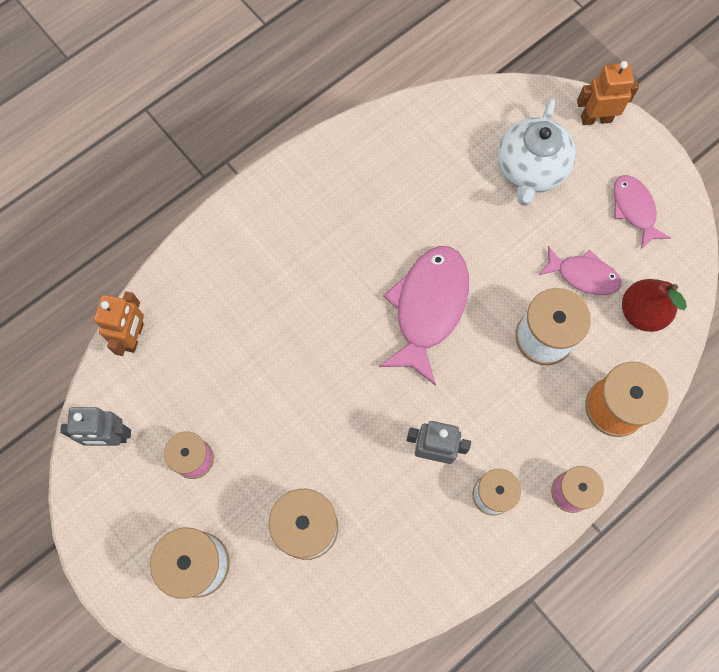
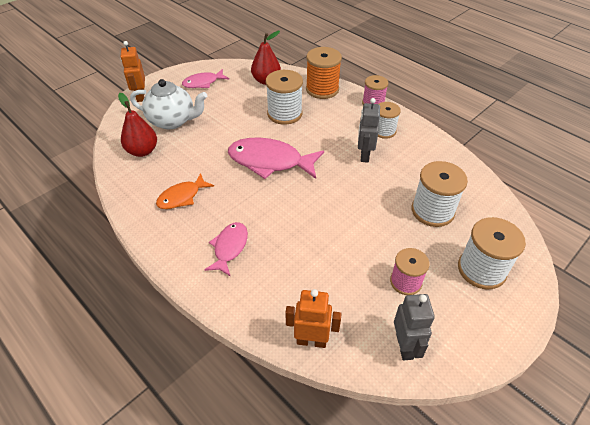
camera: 95 degrees left, 25 degrees down
(366, 193) = (182, 197): none -> orange fish
(461, 136) = (142, 151): none -> red pear
(583, 275) = (245, 100): pink fish -> pink fish (229, 247)

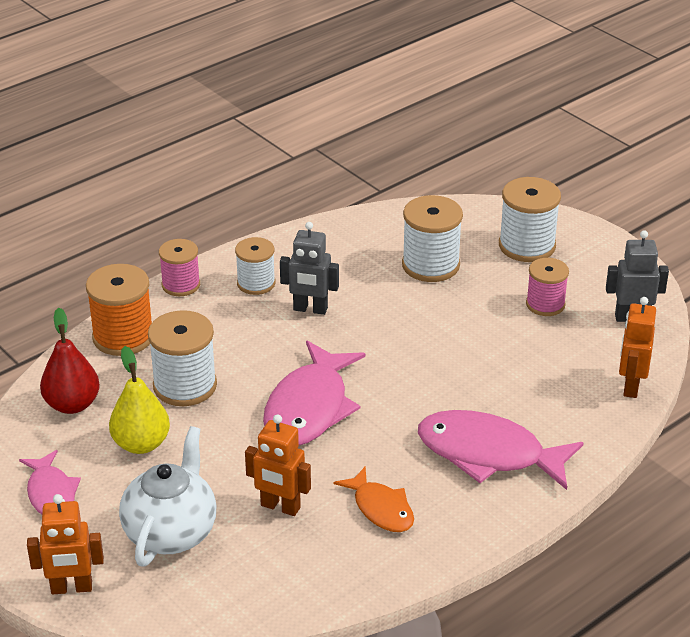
camera: 85 degrees left, 10 degrees down
(142, 151) = (255, 568): red pear -> none
(187, 156) = (280, 507): none -> orange robot
(229, 247) = (488, 454): pink fish -> pink fish, size x1.74
(237, 104) = (141, 444): none -> yellow pear

